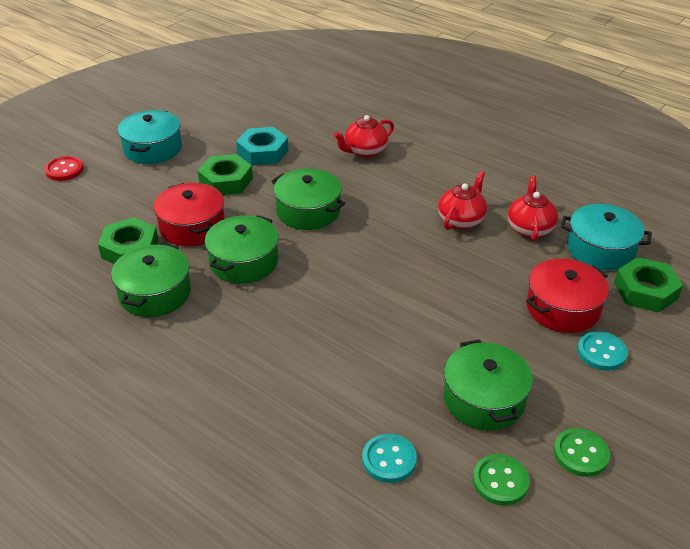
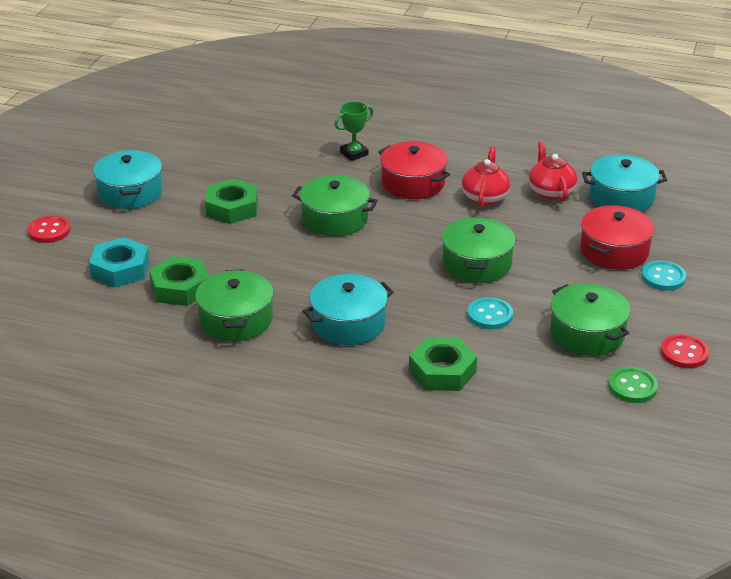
camera: 20 degrees left, 5 degrees down
(192, 227) = (229, 256): red pot -> red pot (413, 183)
(244, 262) = (303, 275): green pot -> green pot (477, 263)
(252, 324) = (348, 323): none -> turquoise pot
(263, 152) = (250, 174): turquoise nut -> turquoise nut (120, 269)
(365, 151) = (354, 153): red teapot -> green trophy
(389, 459) = (535, 394): turquoise button -> turquoise button (490, 315)
(580, 454) = (684, 353): green button -> red button
(645, 291) = (675, 222): green nut -> green nut (442, 371)

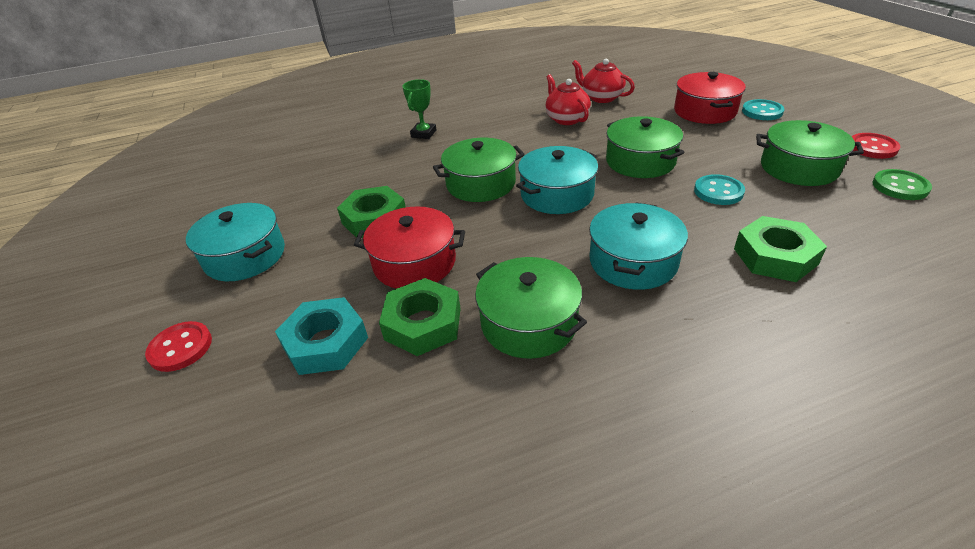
camera: 35 degrees left, 5 degrees up
(413, 183) = (500, 133): red pot -> red pot (414, 262)
(621, 197) = (647, 82): turquoise pot -> turquoise pot (557, 194)

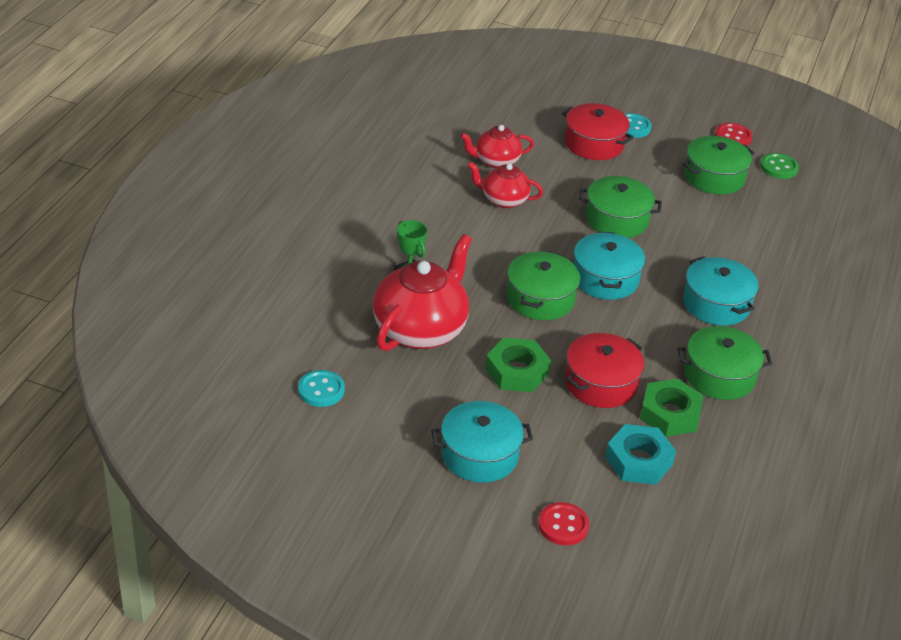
camera: 55 degrees left, 0 degrees up
(369, 164) = (420, 329): none -> red teapot
(718, 191) = (695, 222): turquoise button -> turquoise button (321, 390)
(775, 256) = (776, 257): green nut -> none

